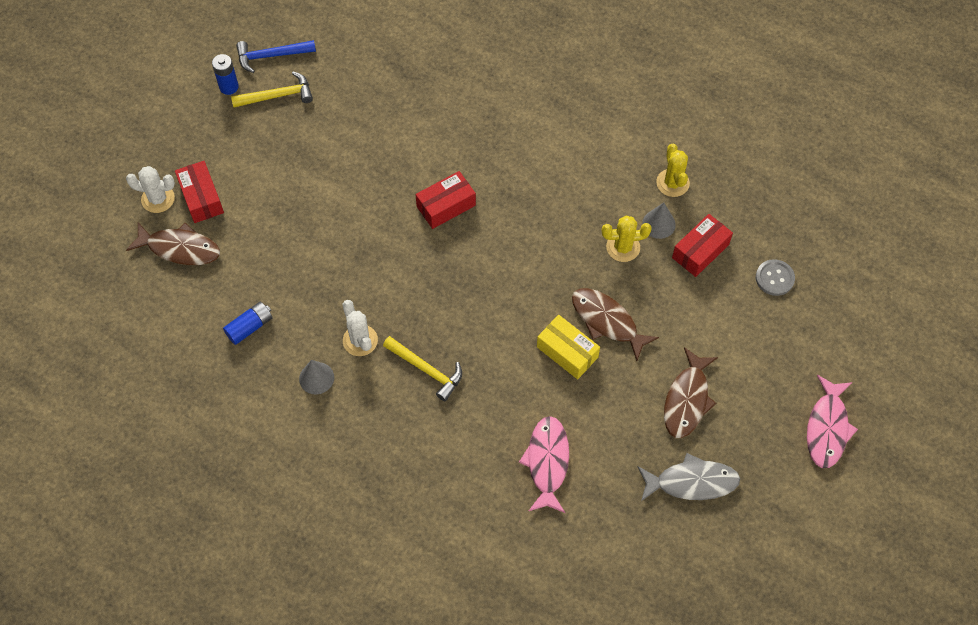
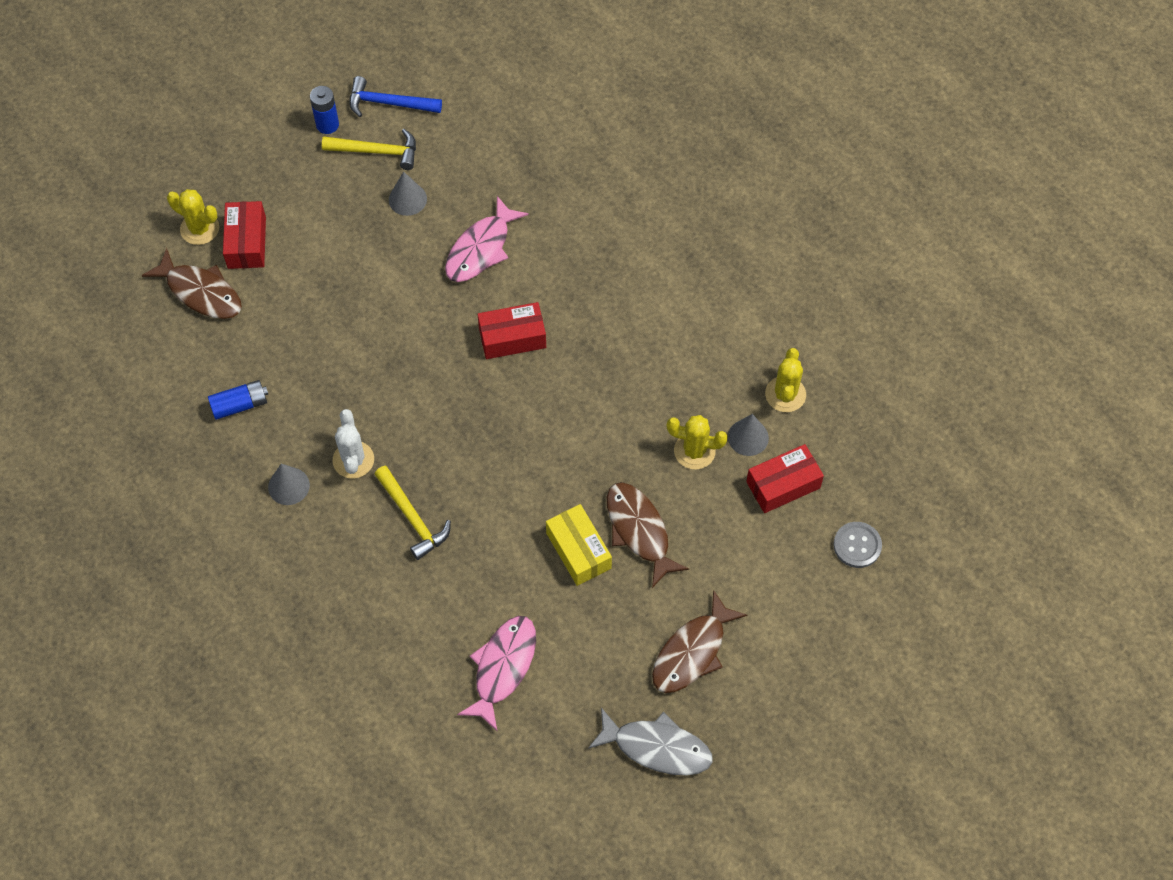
camera: 20 degrees right, 0 degrees up
(158, 199) = (199, 228): white cactus -> yellow cactus
(318, 125) = (407, 199): none -> grey cone
(827, 428) = (842, 740): pink fish -> pink fish (481, 249)

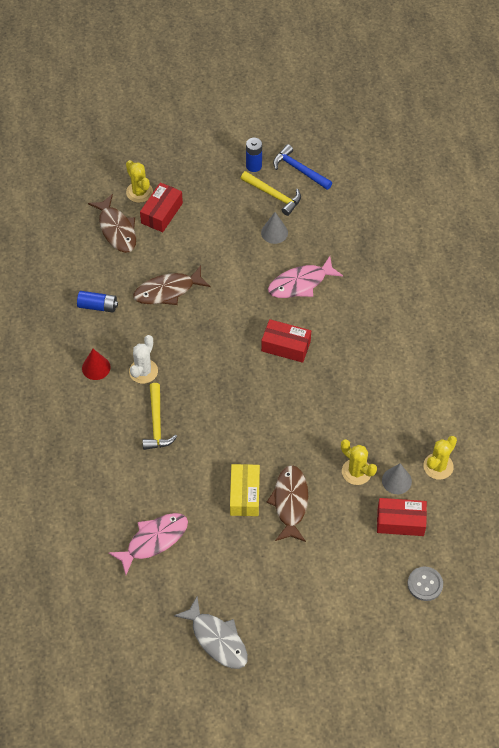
camera: 30 degrees right, 5 degrees down
(288, 486) = (96, 367): grey cone -> red cone
(692, 652) = (276, 593): brown fish -> brown fish (168, 291)

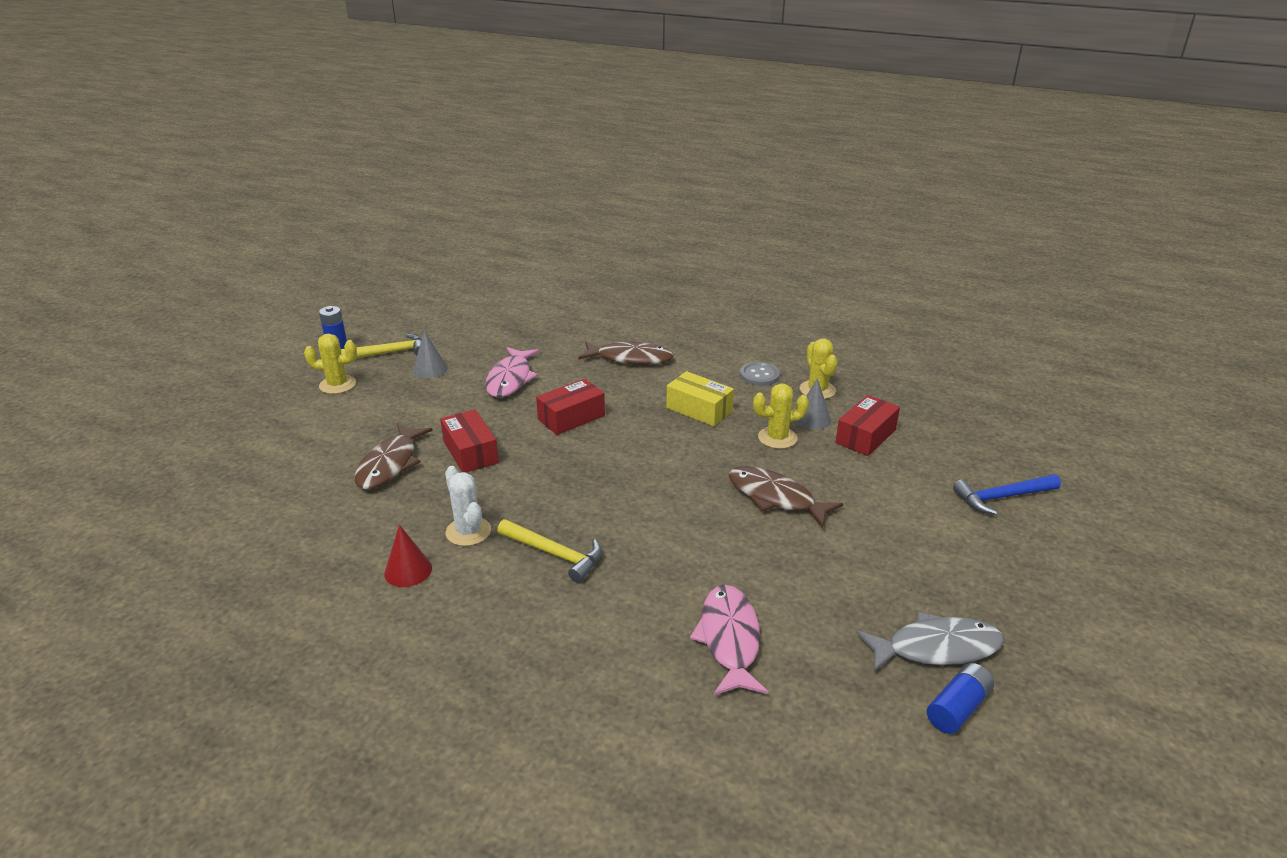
camera: 55 degrees left, 25 degrees down
(98, 306) = (326, 527): blue battery -> blue battery (957, 708)
(116, 229) = (253, 465): brown fish -> brown fish (630, 358)
(139, 192) = (238, 428): yellow cactus -> yellow cactus (337, 385)
(162, 213) = (289, 425): red box -> red box (470, 452)
(244, 495) = (733, 527): yellow box -> yellow box (699, 409)
(299, 169) = (386, 329): blue hammer -> blue hammer (1001, 497)
(425, 584) = (958, 452): grey button -> grey button (759, 375)

